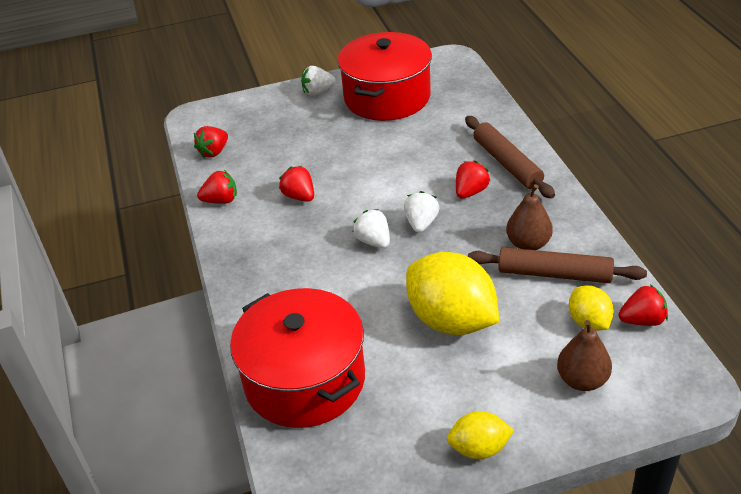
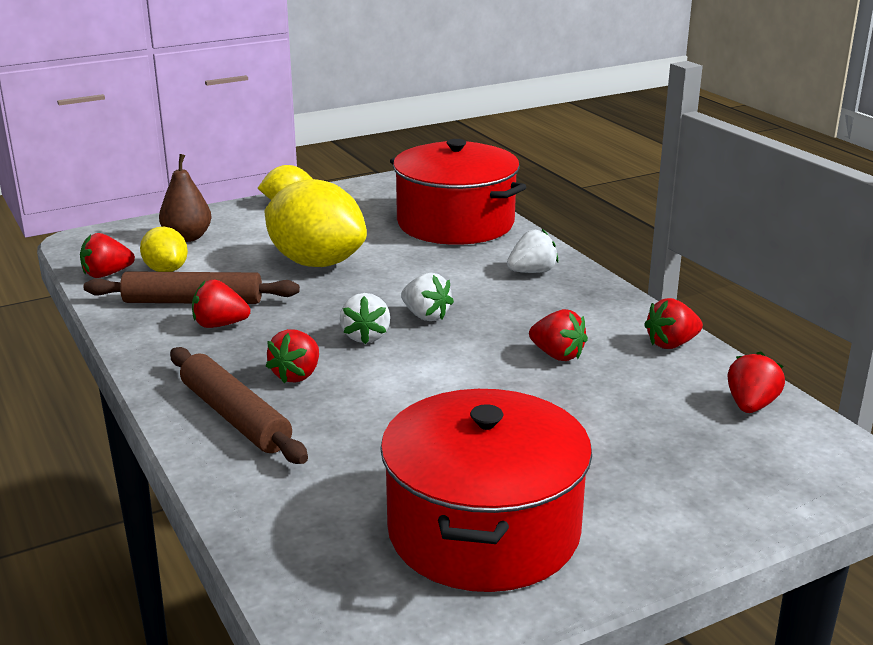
camera: 165 degrees right, 15 degrees down
(318, 92) = (645, 535): white strawberry -> white strawberry (532, 272)
(528, 244) = (220, 325): brown pear -> red strawberry

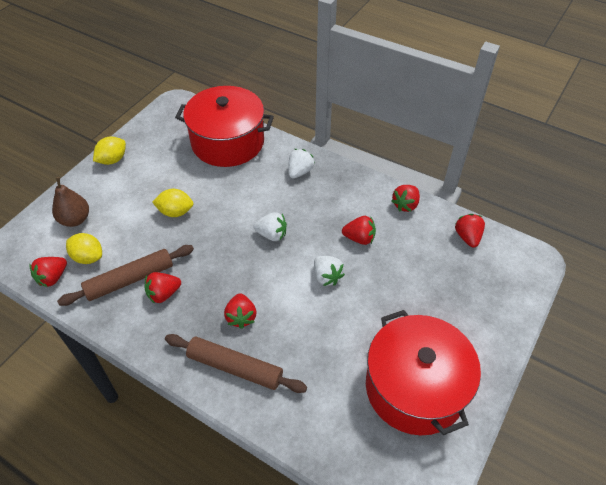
camera: 30 degrees left, 25 degrees up
(316, 263) = (175, 212): yellow lemon -> yellow lemon, size x0.52
(365, 336) = (253, 267): white strawberry -> white strawberry (327, 277)

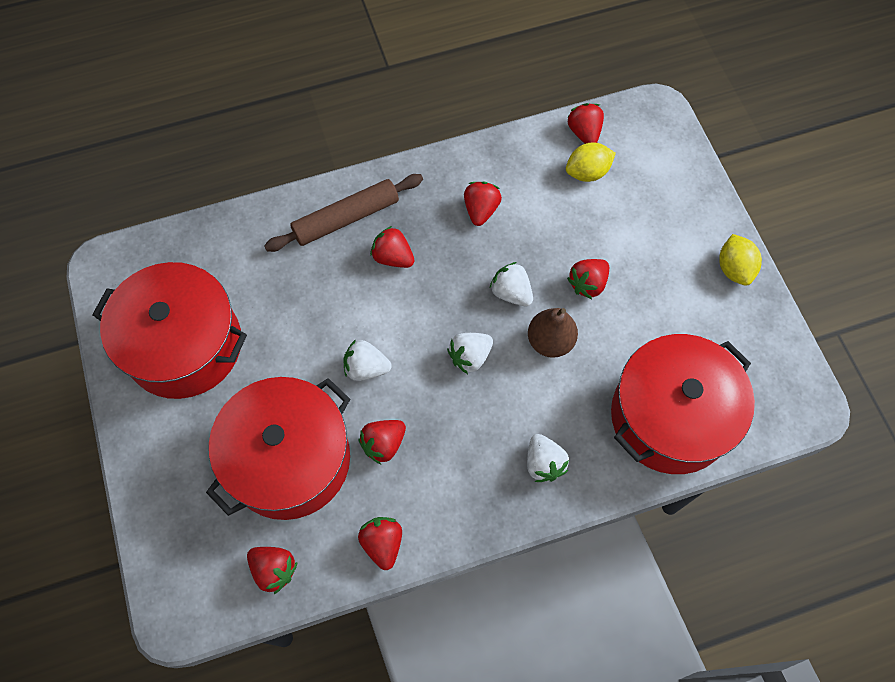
camera: 130 degrees right, 15 degrees up
(75, 219) = (655, 186): brown pear -> brown pear (550, 341)
(130, 280) = (524, 192): brown rolling pin -> none
(175, 212) = (587, 284): yellow lemon -> red strawberry
(212, 241) = (511, 293): none -> white strawberry
(413, 273) = (289, 459): none -> red pot

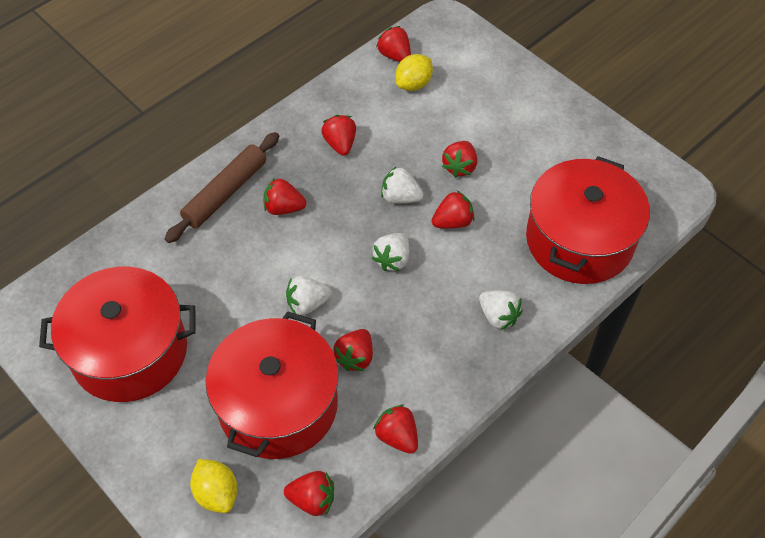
camera: 25 degrees left, 10 degrees down
(550, 341) = (453, 222): brown pear -> red strawberry
(734, 269) = (568, 113): yellow lemon -> yellow lemon (217, 493)

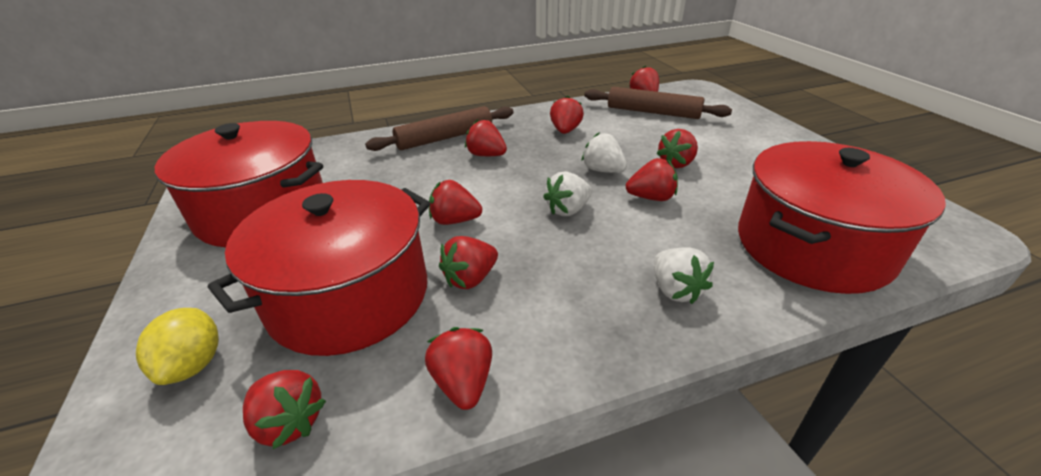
camera: 25 degrees right, 20 degrees down
(307, 303) = (455, 220): white strawberry -> red strawberry
(413, 84) = (653, 112): yellow lemon -> brown rolling pin

